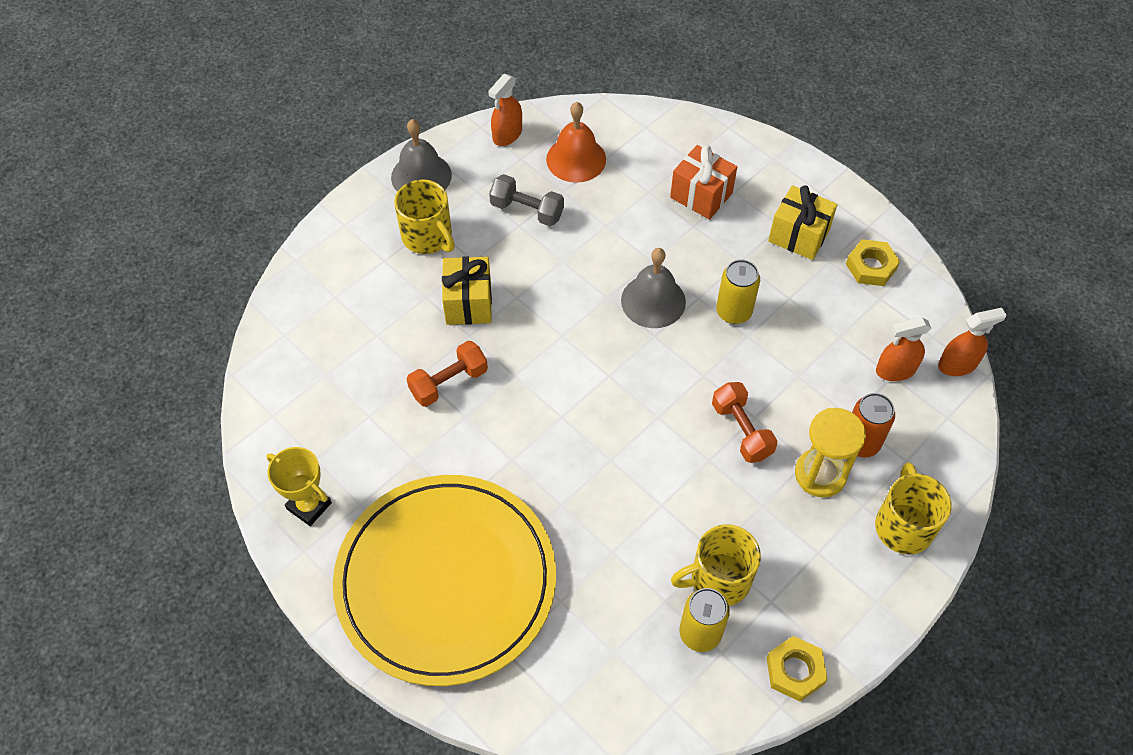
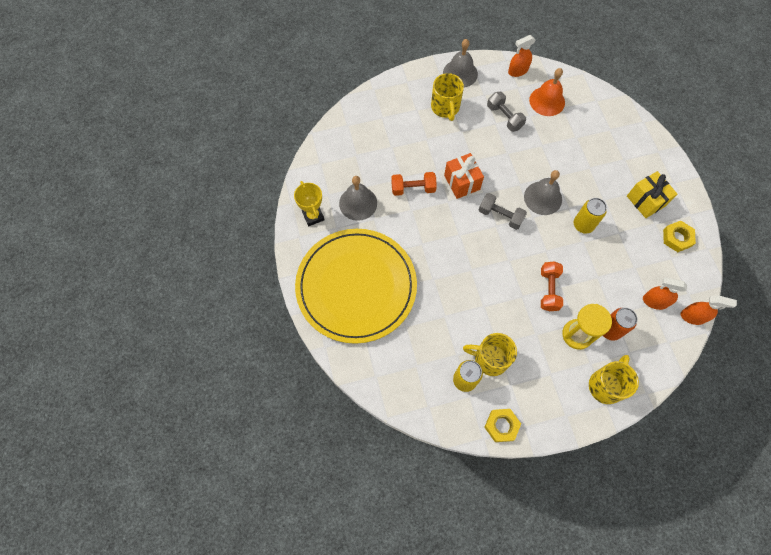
camera: 30 degrees right, 10 degrees up
(372, 448) = (358, 203): none -> grey bell
(468, 303) = (446, 152): yellow gift -> none
(606, 357) = (500, 216): none -> grey dumbbell
(701, 195) = (604, 153): orange gift -> orange gift (462, 182)

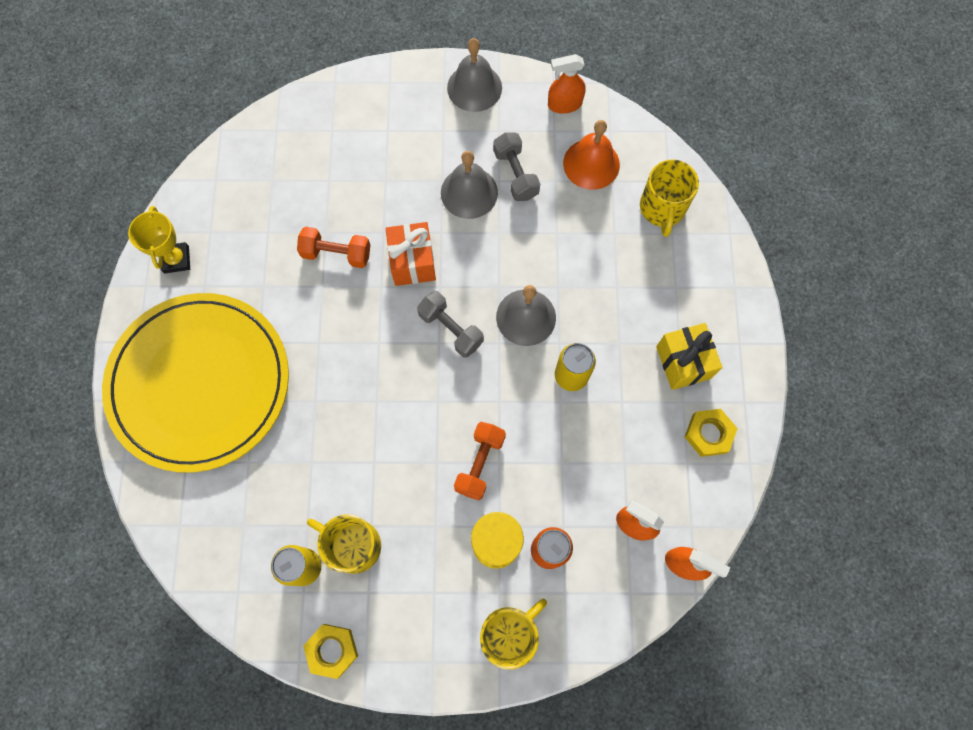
camera: 15 degrees right, 5 degrees up
(358, 203) = (248, 256): grey bell -> grey bell (469, 192)
(445, 107) = (432, 137): yellow mug -> yellow mug (662, 208)

